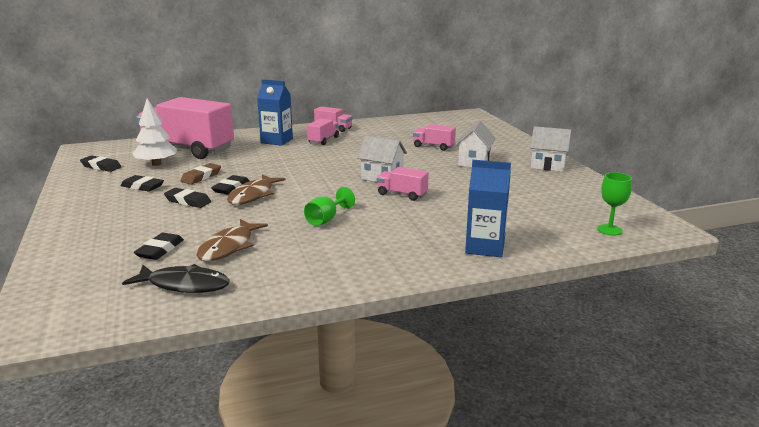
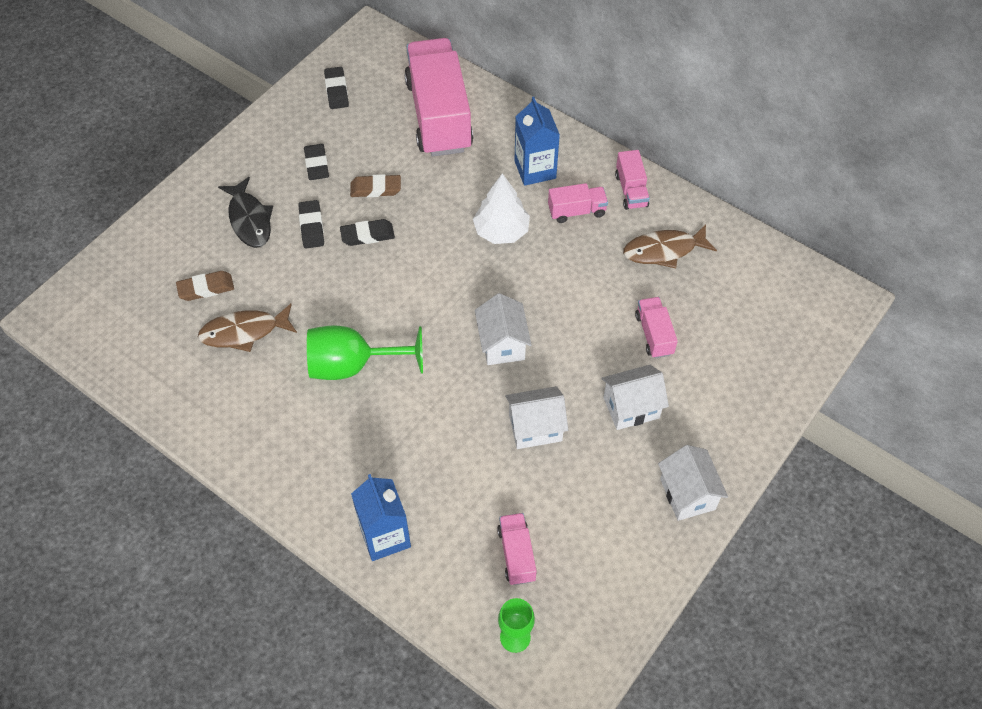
camera: 55 degrees right, 35 degrees up
(156, 164) = (378, 126): white tree -> white tree (501, 231)
(160, 250) = (206, 288): black eraser -> brown eraser
(184, 285) = (163, 352): black fish -> black fish (249, 219)
(253, 195) = (364, 266): brown fish -> brown fish (664, 250)
(326, 219) = (353, 365): green goblet -> green goblet, size x1.74
(402, 194) = (466, 391): pink truck -> pink truck (516, 554)
(456, 185) = (535, 428): none -> white house

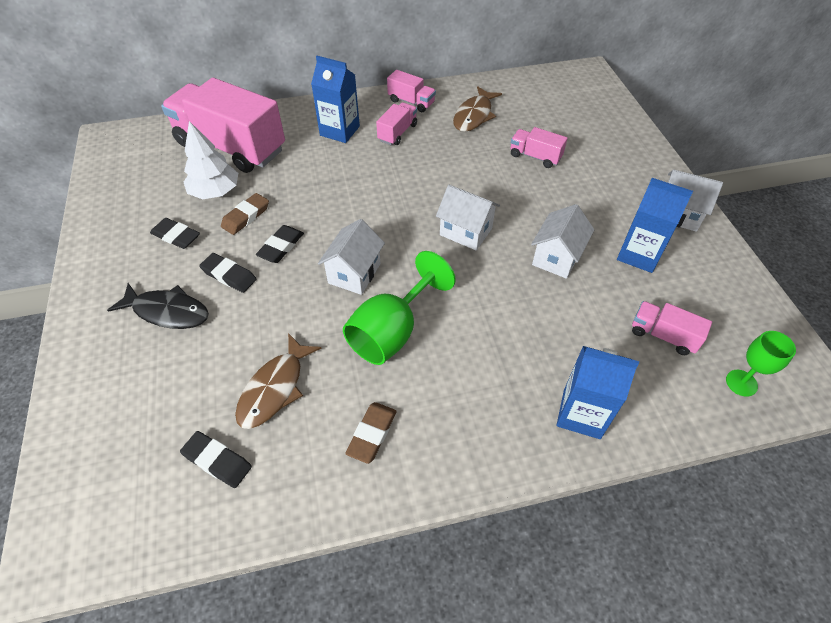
camera: 50 degrees left, 5 degrees down
(206, 288) = (195, 389): brown eraser -> brown eraser (372, 434)
(336, 90) = (128, 184): black eraser -> black eraser (217, 461)
(501, 231) = (369, 175): white tree -> white tree (215, 192)
(599, 488) = (639, 254): none -> blue carton
(631, 407) = (584, 200): white house -> white house (354, 273)

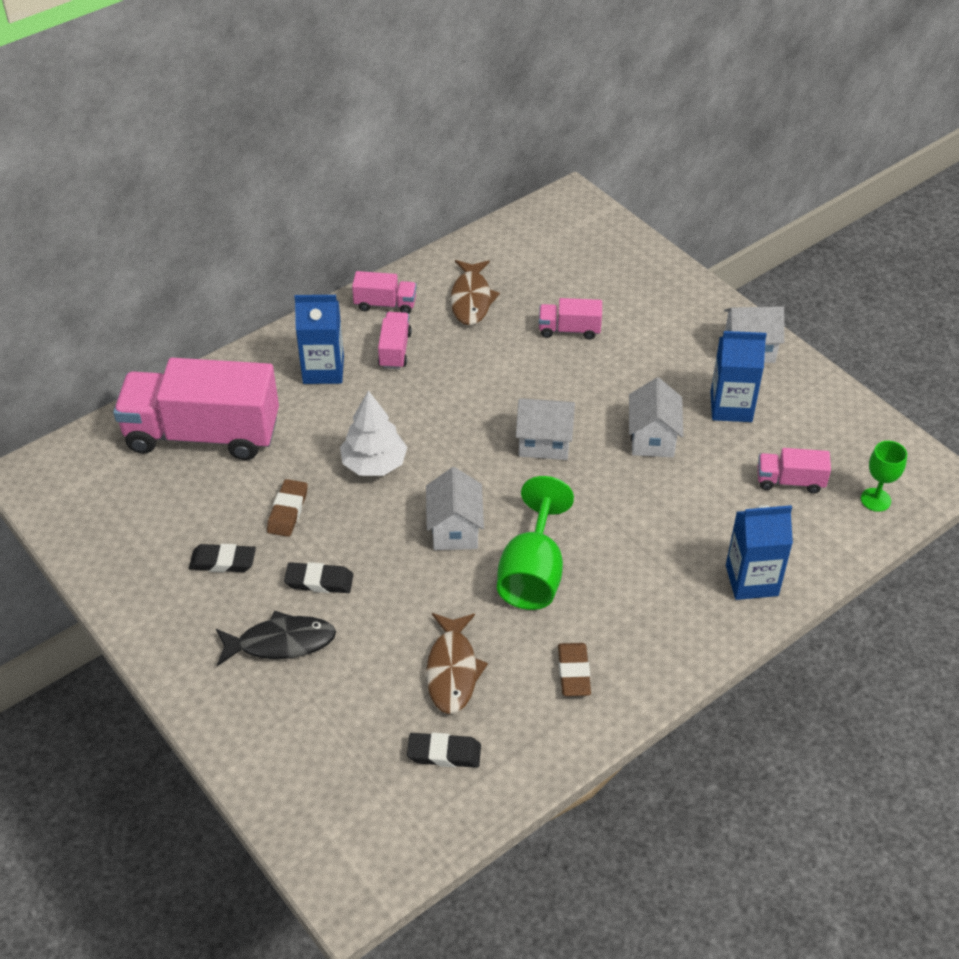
camera: 25 degrees left, 5 degrees down
(215, 192) = (228, 495): white tree -> white tree (374, 464)
(281, 247) = (354, 530): black eraser -> none

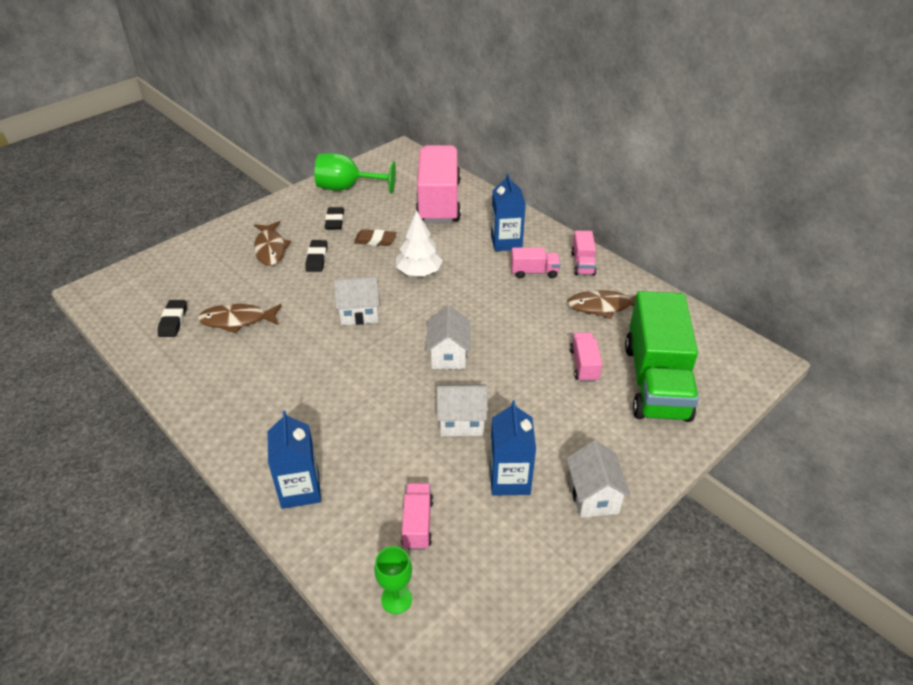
camera: 85 degrees right, 5 degrees down
(281, 642) = (270, 249): black fish -> brown fish
(532, 573) = (317, 354): green goblet -> green goblet (347, 188)
(573, 672) = (224, 379): brown eraser -> none
(597, 280) = (656, 381): none -> green truck

